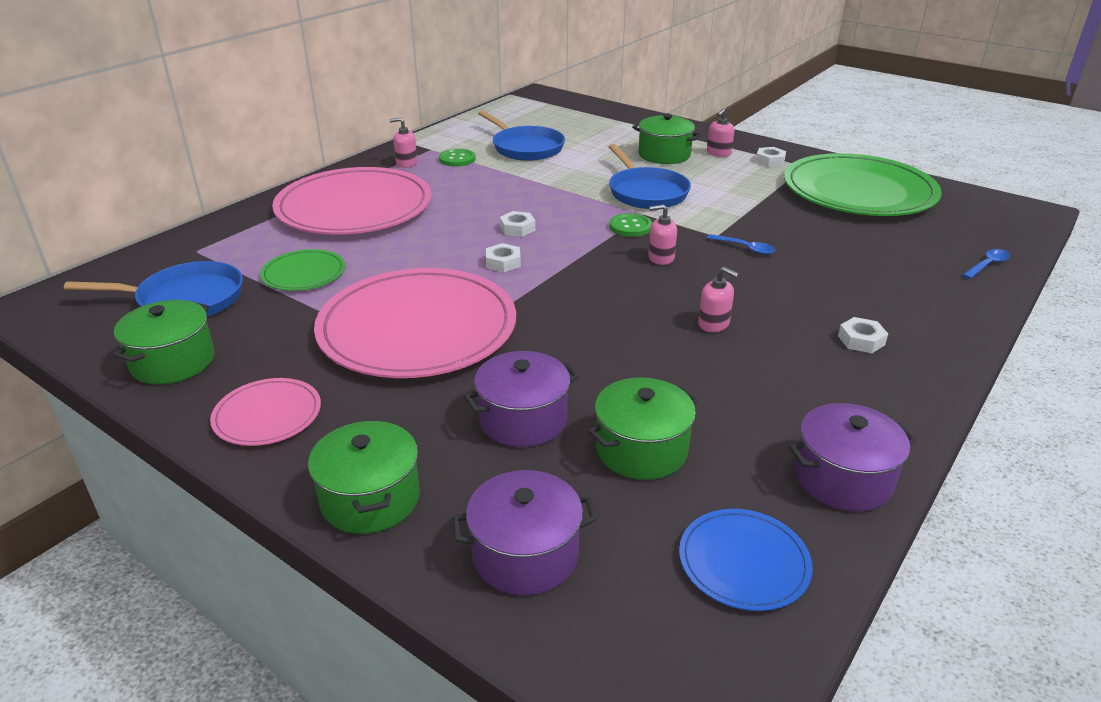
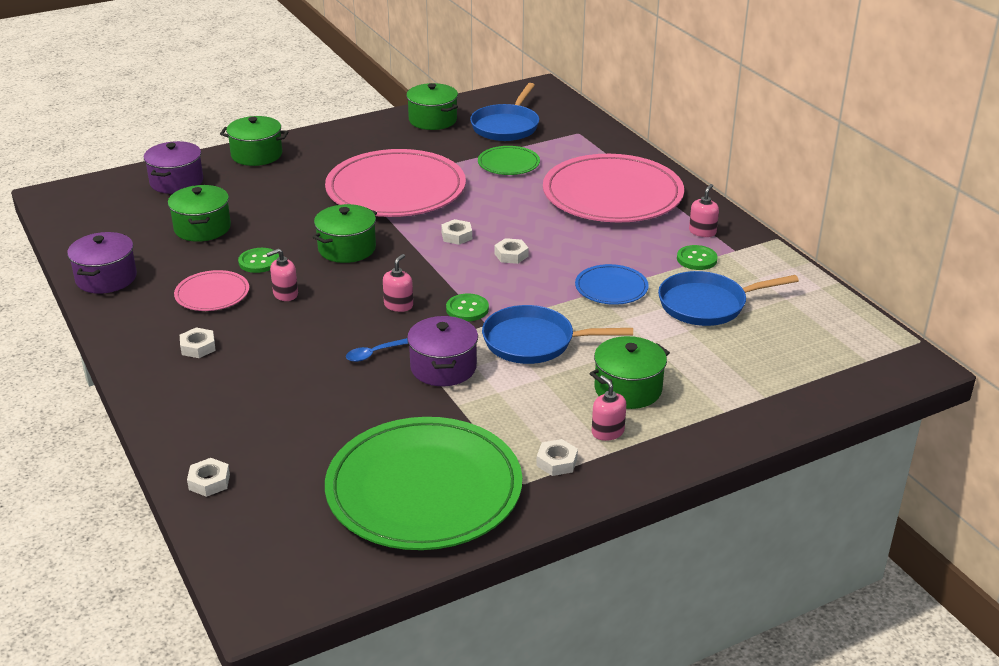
camera: 115 degrees right, 0 degrees up
(267, 415) = (352, 139): pink plate -> pink plate (212, 294)
(523, 420) = (267, 202): purple pot -> purple pot (443, 367)
(587, 317) = (347, 249): none -> green pot
(672, 366) = (259, 262): none -> green button
(743, 562) = (102, 230): blue plate -> blue plate (611, 288)
(987, 265) = (209, 482): blue spoon -> white nut

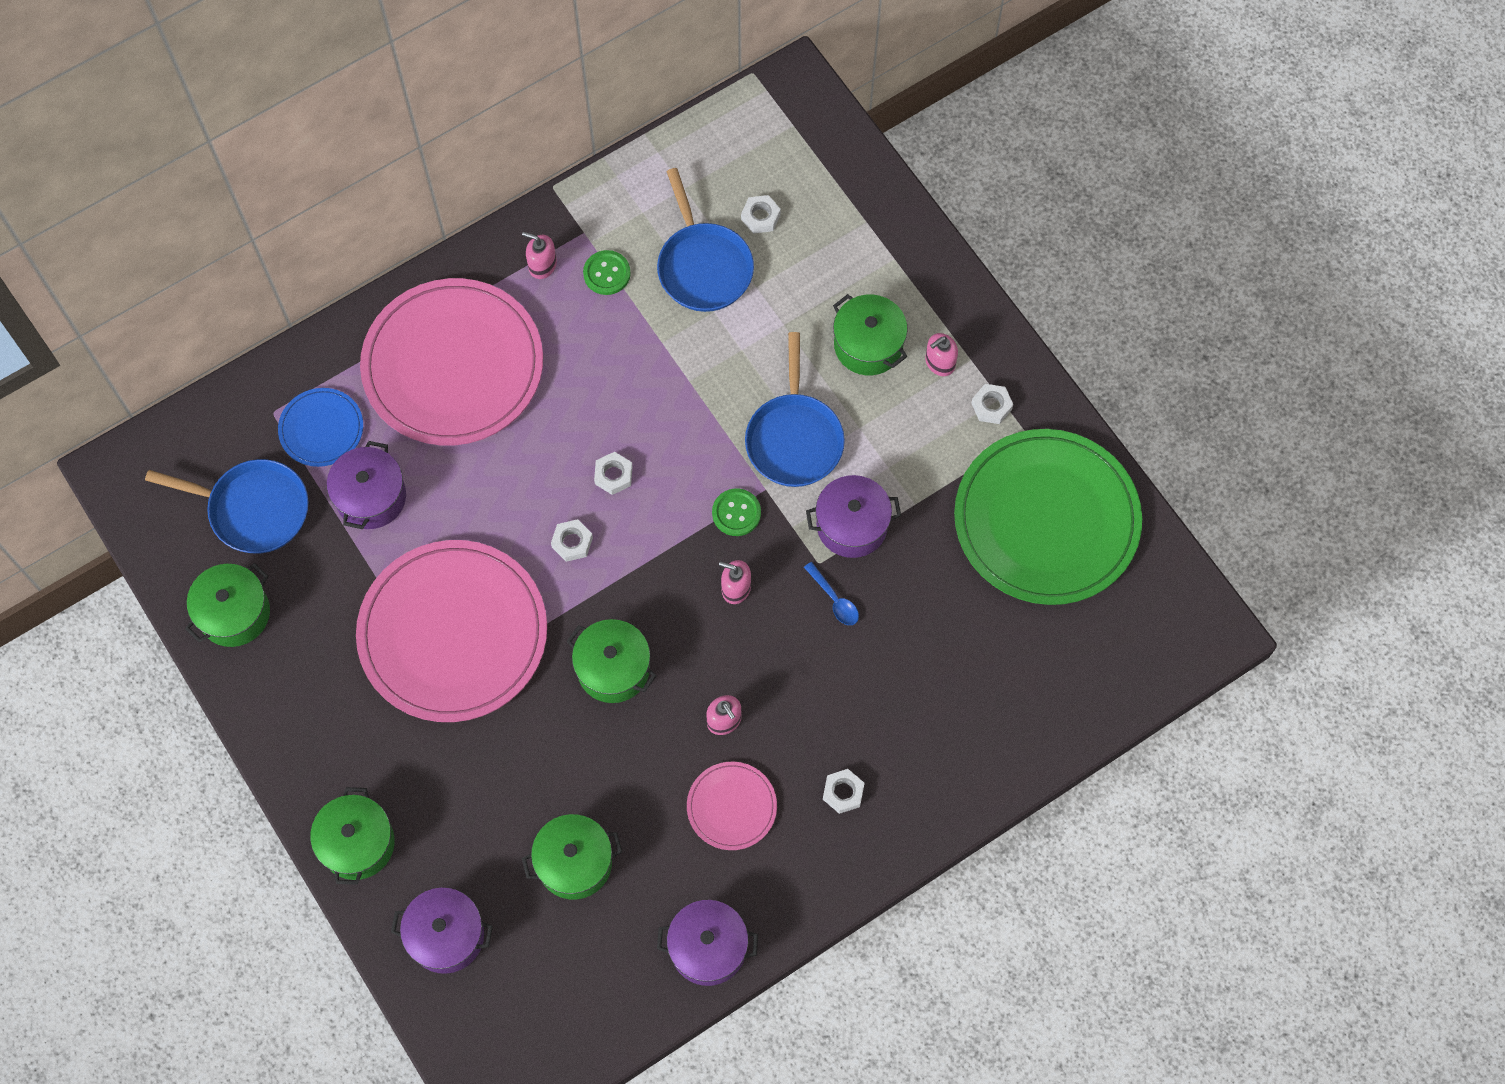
camera: 95 degrees left, 35 degrees up
(209, 482) = (1065, 718): white nut -> white nut (760, 217)
(259, 262) = (653, 769): green button -> none
(508, 163) = (371, 497): green plate -> purple pot
(611, 288) = (677, 363): blue plate -> blue plate (321, 429)

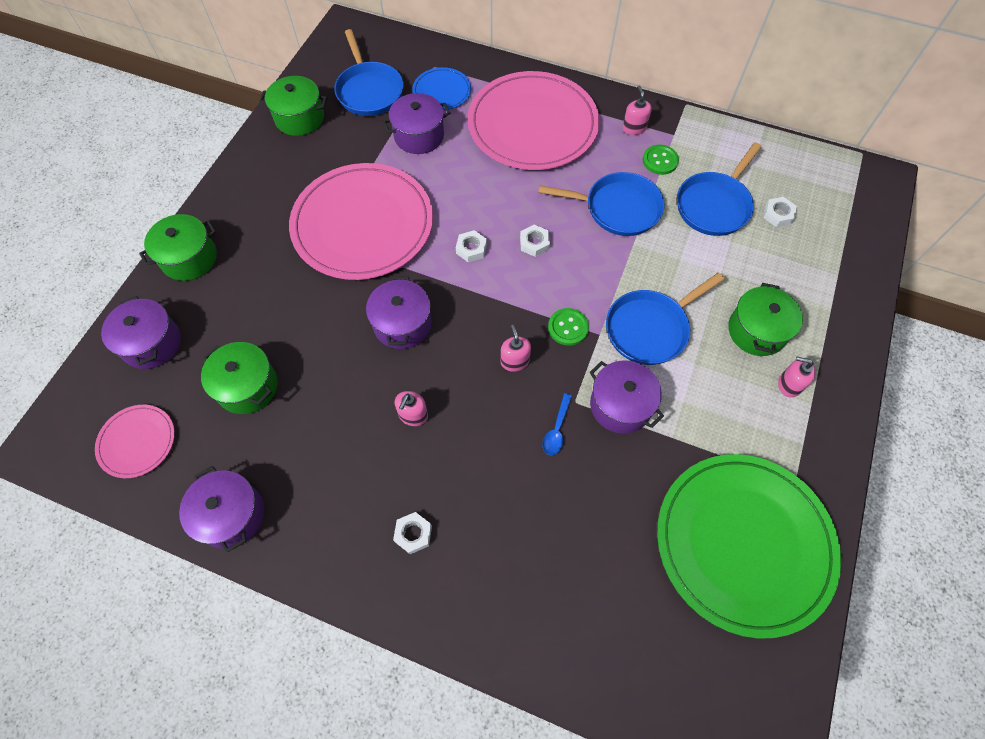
camera: 55 degrees right, 5 degrees down
(613, 669) = (402, 324): green pot -> purple pot
(634, 362) = (618, 208): none -> blue pan
(731, 807) = (351, 461): pink plate -> pink plate (137, 442)
(991, 406) = (792, 441): white nut -> none

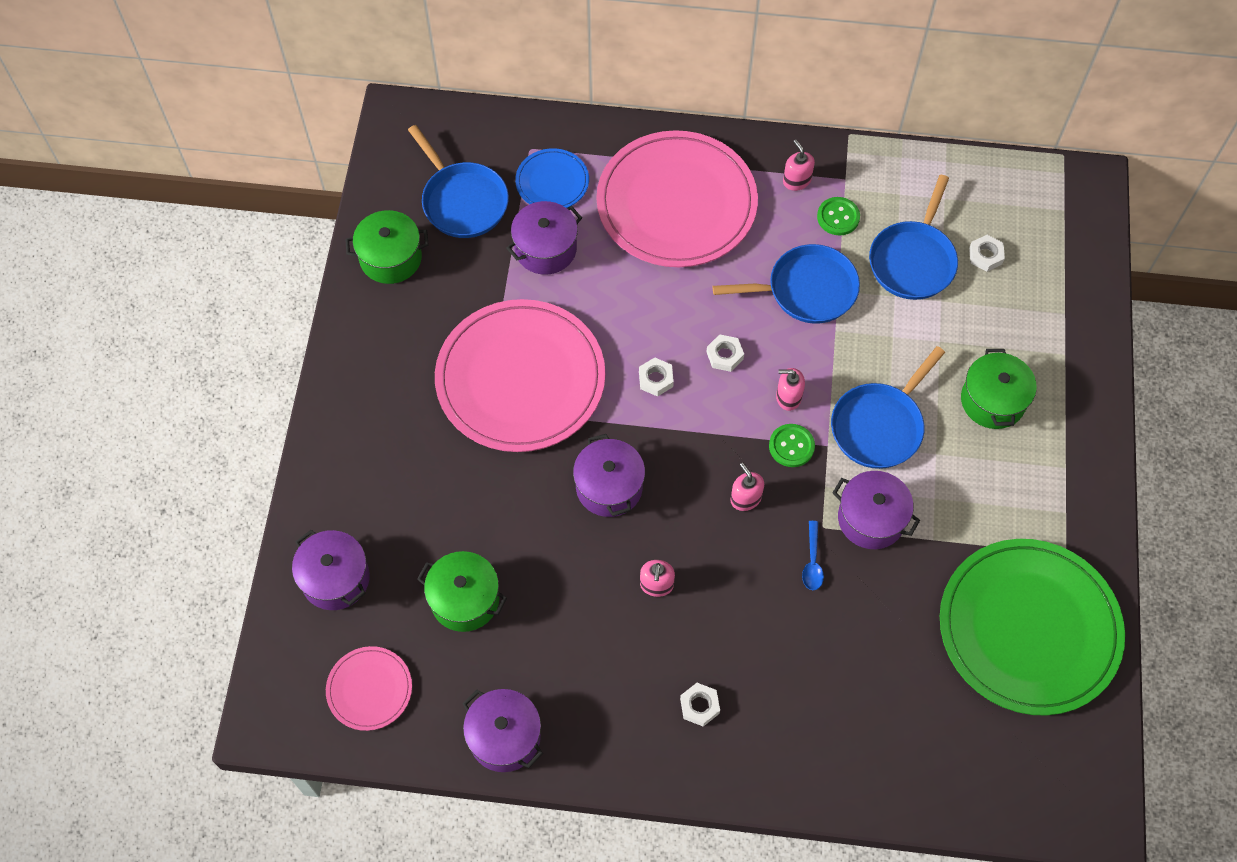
camera: 15 degrees left, 0 degrees up
(189, 258) = (334, 469): green pot -> none
(789, 384) = (1039, 452): pink soap dispenser -> pink soap dispenser (788, 397)

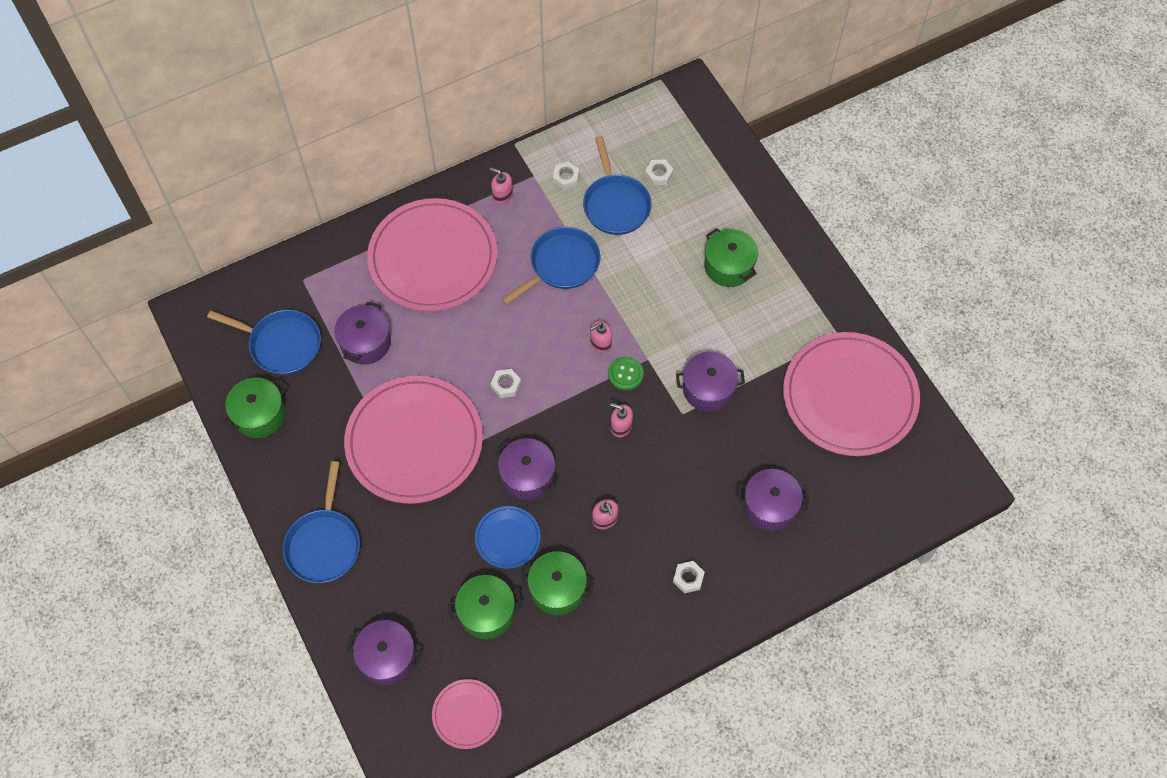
camera: 35 degrees left, 0 degrees up
(504, 737) = (579, 683): purple pot -> purple pot (769, 506)
(552, 182) = (336, 293): blue plate -> blue plate (508, 538)
(554, 624) = (557, 589): none -> green pot
(724, 355) = (539, 341): white nut -> white nut (566, 178)
(812, 562) = (692, 440): blue spoon -> none
(838, 217) = (547, 204): green button -> none
(879, 425) = (671, 326): blue pan -> blue pan (324, 544)
(1029, 628) = (849, 396): green plate -> pink plate

